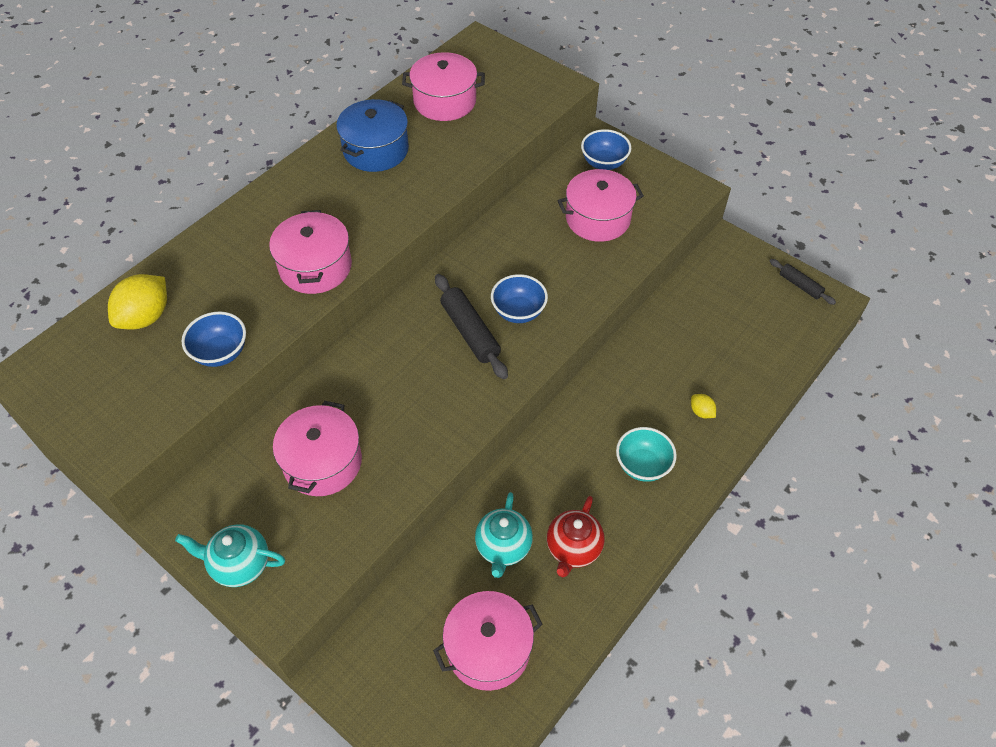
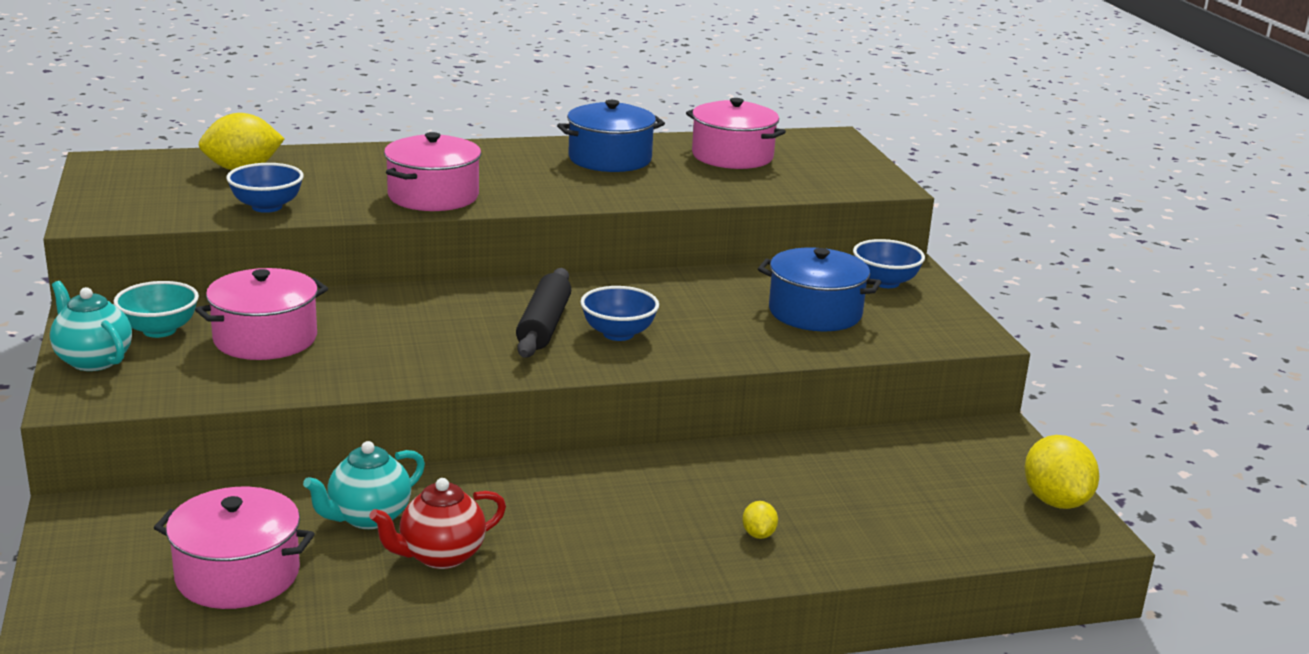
camera: 35 degrees right, 30 degrees down
(598, 218) = (815, 312): pink pot -> blue pot
(642, 465) = (619, 538): turquoise bowl -> turquoise bowl (159, 330)
(800, 285) = (1055, 501): black rolling pin -> yellow lemon

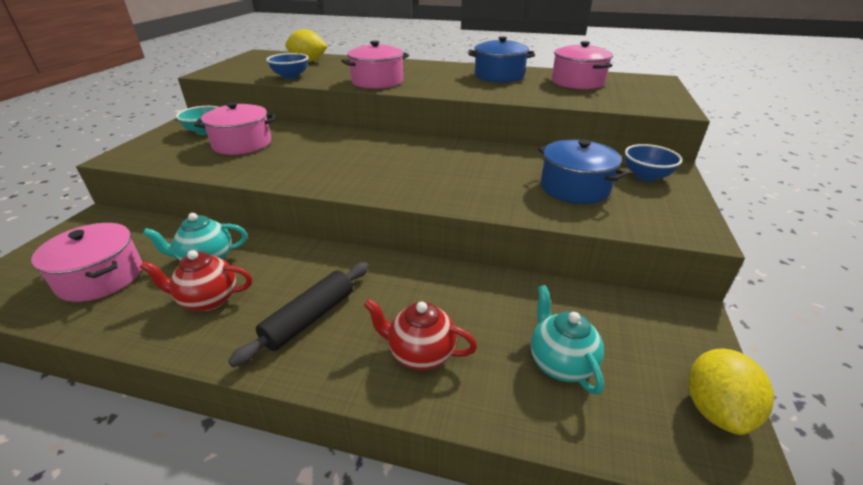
camera: 30 degrees right, 10 degrees up
(93, 360) = (156, 140): turquoise teapot -> turquoise teapot (560, 363)
(544, 325) = (389, 163): black rolling pin -> black rolling pin (310, 318)
(618, 334) = (426, 176): blue bowl -> none
(758, 534) = (420, 353): yellow lemon -> red teapot

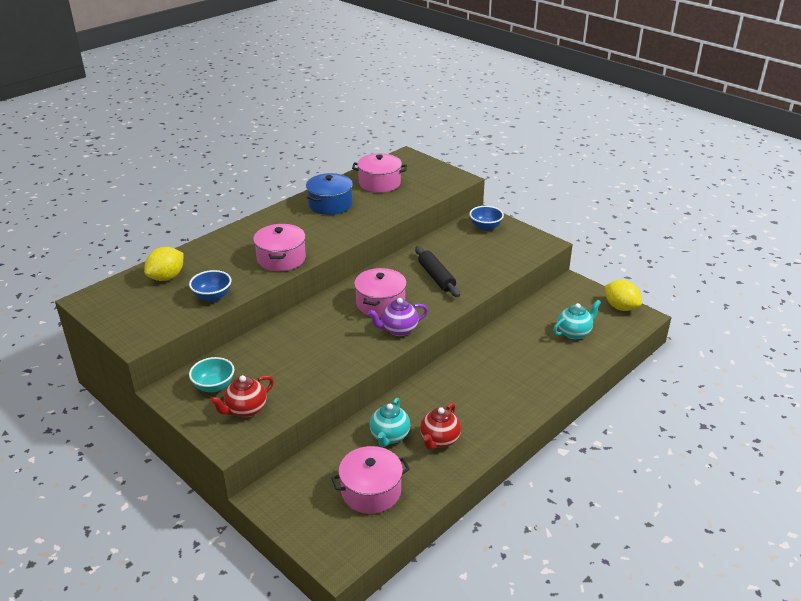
camera: 60 degrees left, 0 degrees up
(242, 144) = (270, 369): pink pot -> pink pot (380, 303)
(310, 318) = (488, 402): black rolling pin -> black rolling pin (436, 277)
(355, 183) = (398, 330): none -> purple teapot
(420, 353) = (541, 371): red teapot -> red teapot (245, 410)
(560, 363) = (574, 333): turquoise teapot -> turquoise teapot turned 135 degrees clockwise
(574, 188) = (477, 255): blue pot -> none

